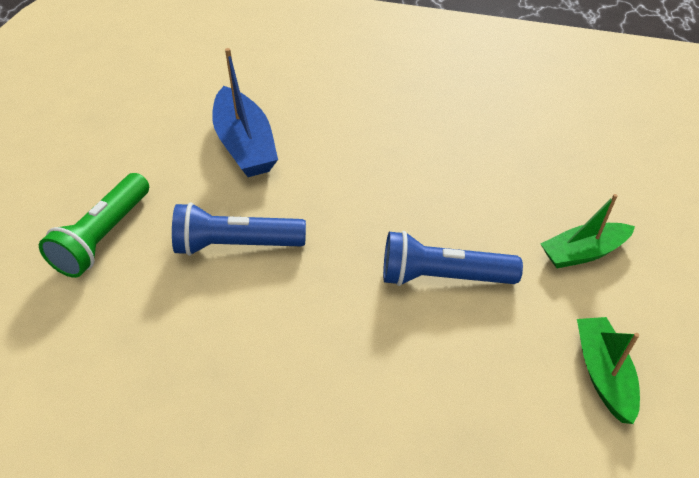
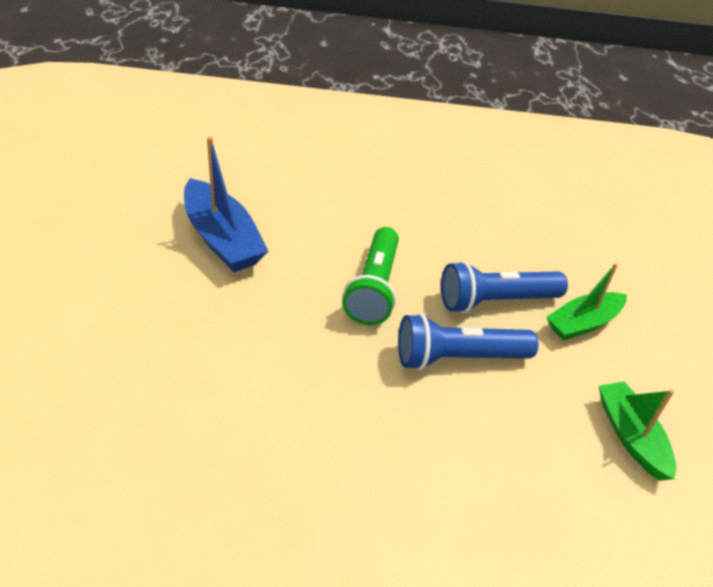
camera: 15 degrees left, 5 degrees down
(103, 237) = (86, 346): green flashlight -> green flashlight (374, 288)
(236, 245) = (238, 343): blue flashlight -> blue flashlight (495, 301)

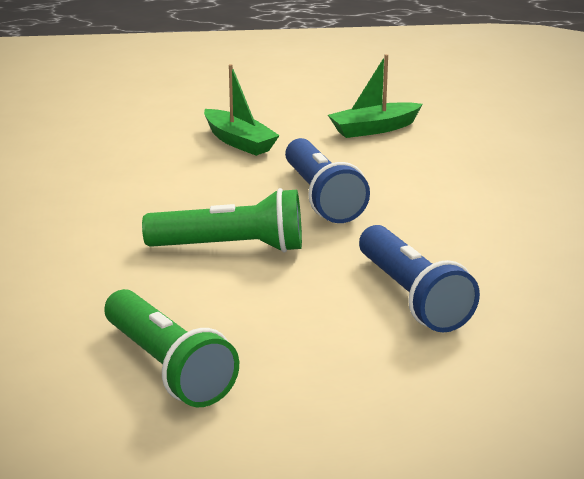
camera: 95 degrees left, 15 degrees down
(222, 239) = (167, 368): blue boat -> green flashlight
(495, 301) = (224, 181): blue flashlight -> blue flashlight (412, 297)

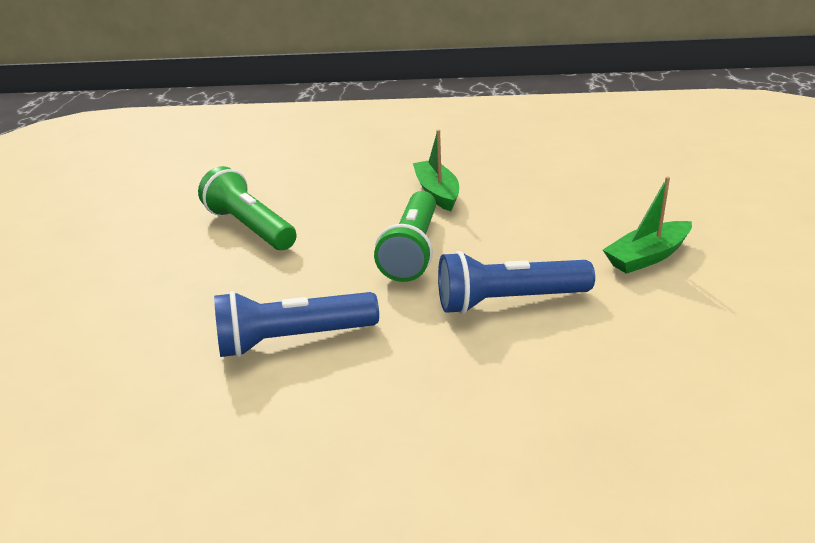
camera: 100 degrees right, 5 degrees up
(167, 368) = (250, 227): green flashlight -> green flashlight turned 75 degrees clockwise
(374, 129) = (715, 352): green boat -> green boat (437, 193)

